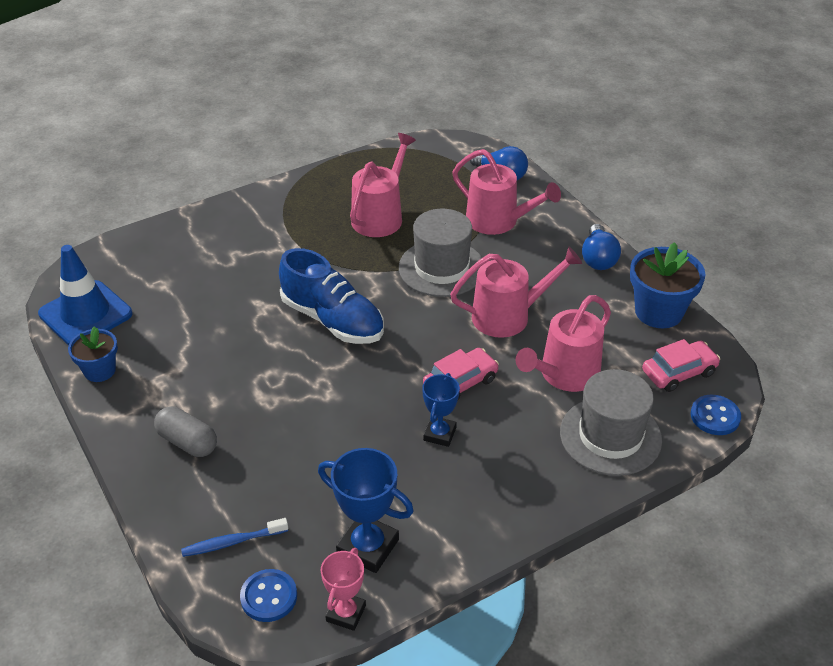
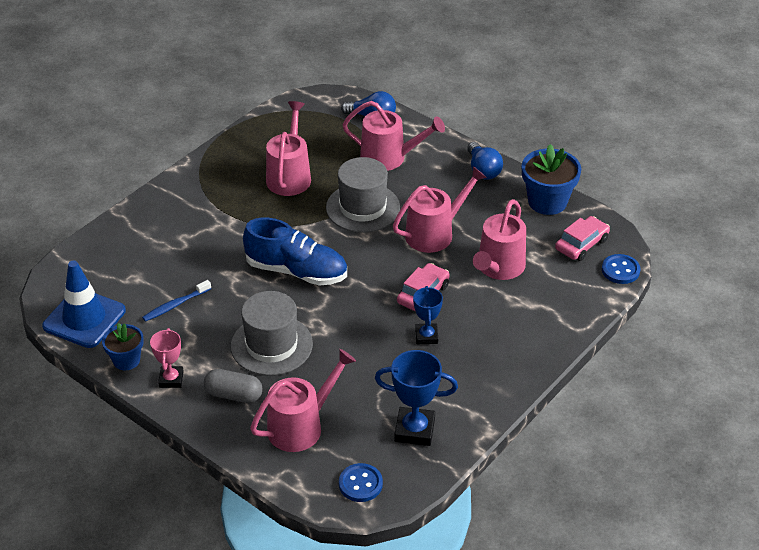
camera: 20 degrees left, 0 degrees up
(233, 542) = (312, 455): blue toothbrush -> blue toothbrush (175, 305)
(239, 502) = (301, 426): none -> pink watering can
(346, 613) = (422, 478): pink trophy -> pink trophy (171, 379)
(610, 436) = (552, 304): grey hat -> grey hat (271, 345)

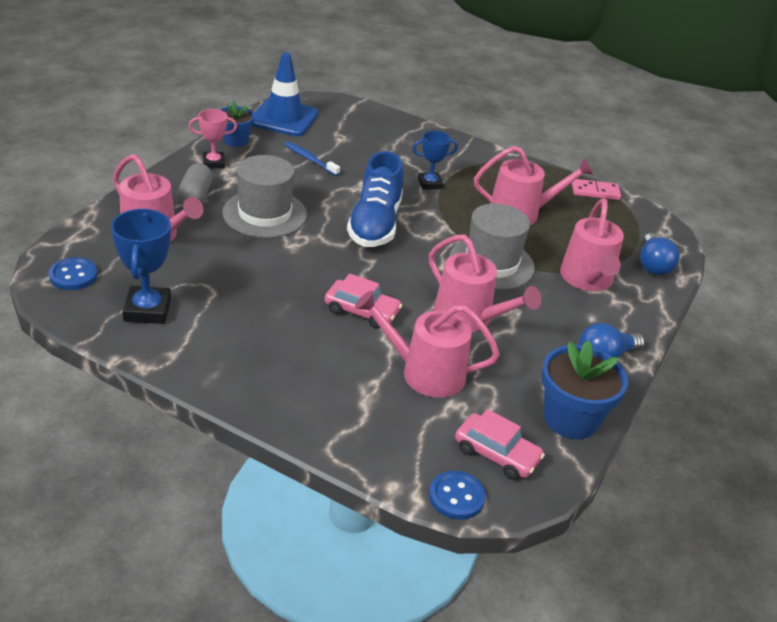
camera: 75 degrees right, 5 degrees down
(260, 123) = (595, 191): none -> pink domino
(426, 336) = (293, 315): blue trophy -> blue trophy (430, 184)

